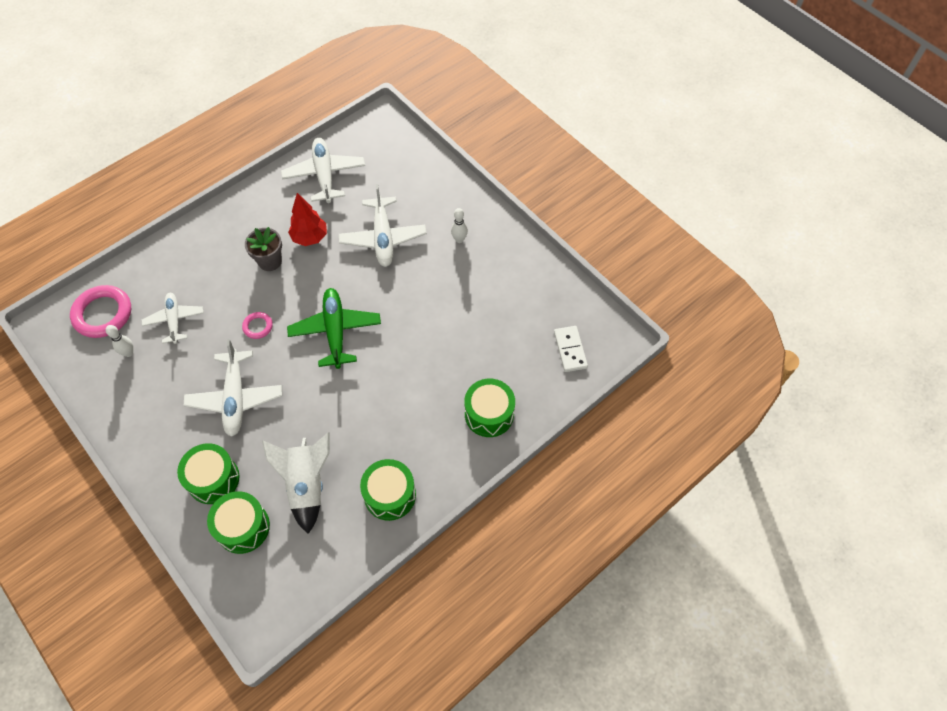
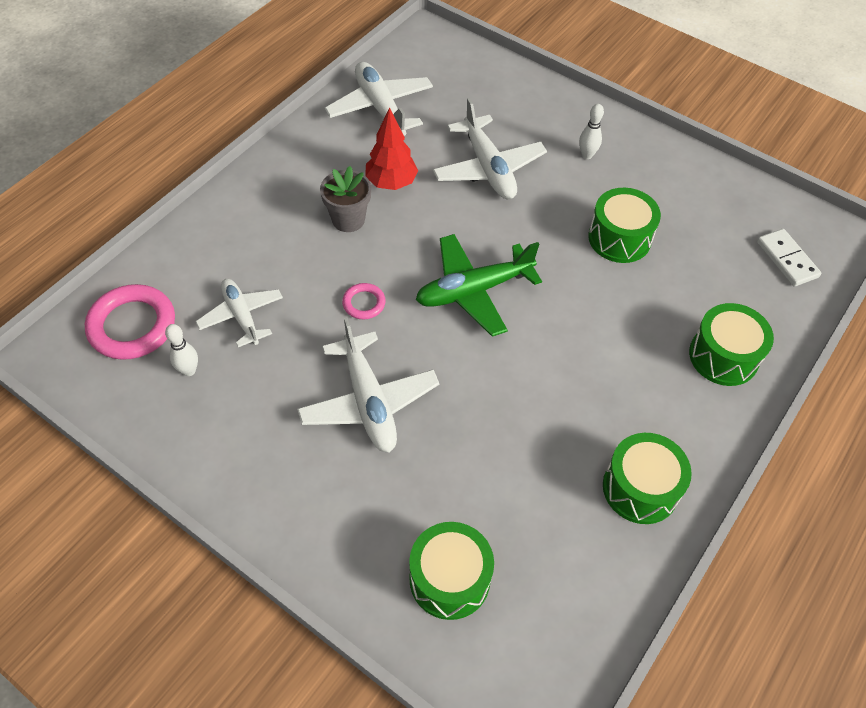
camera: 15 degrees left, 5 degrees down
(213, 479) = (379, 520): green drum -> green drum (619, 238)
(307, 485) = (518, 499): white rocket -> none
(335, 331) = (474, 290): green plane -> green plane turned 90 degrees counterclockwise

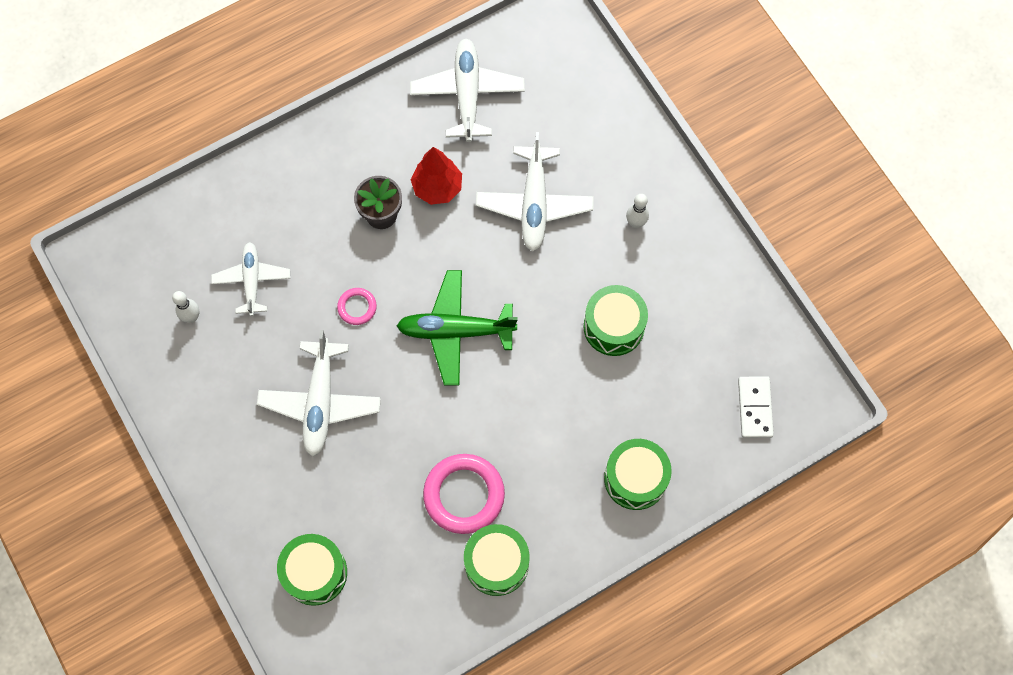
camera: 25 degrees right, 15 degrees up
(132, 326) = (162, 256): pink ring -> pink ring (464, 495)

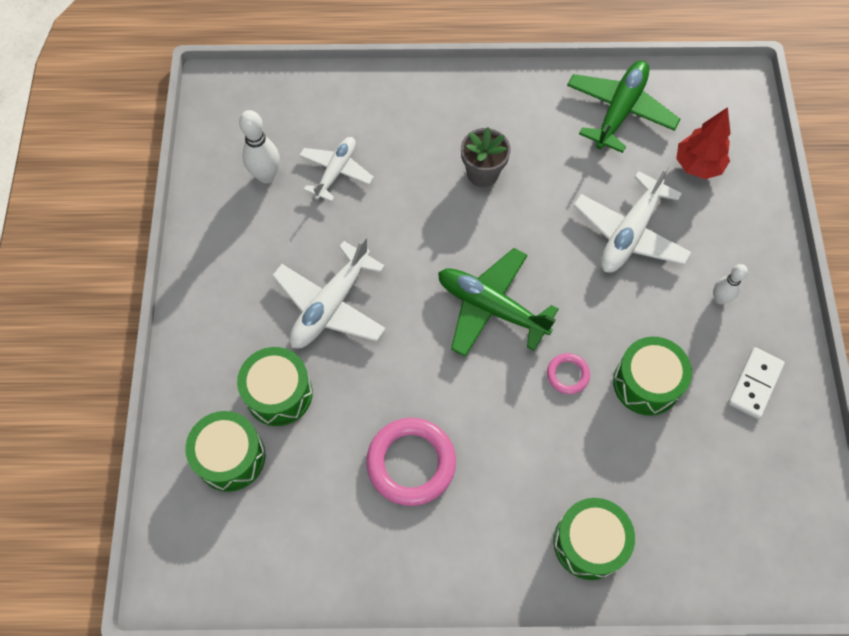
camera: 30 degrees right, 5 degrees down
(191, 317) = (266, 175): white bowling pin -> white bowling pin, size x1.55
(357, 307) = (413, 240): pink ring -> pink ring (567, 375)
(437, 187) = (547, 175): red tree -> red tree (697, 165)
(467, 94) = (619, 111): white plane -> green plane
(496, 563) = (404, 547): green drum -> green drum (279, 393)
(754, 408) = (752, 541): white domino -> white domino (754, 384)

